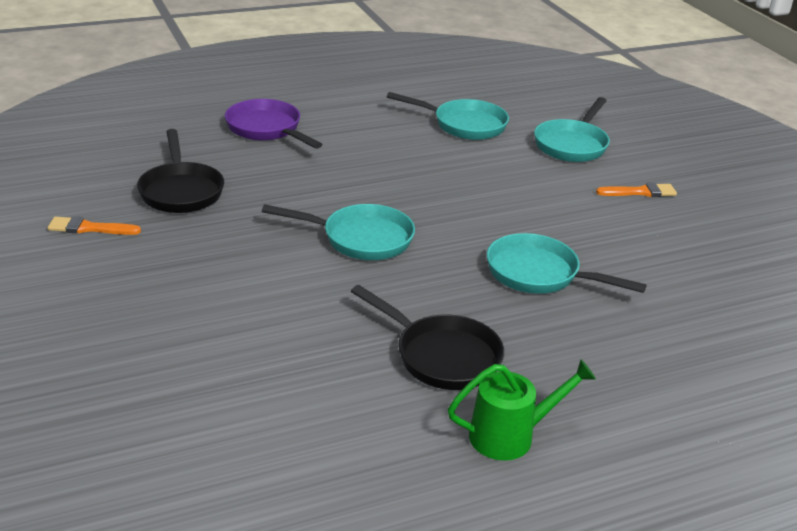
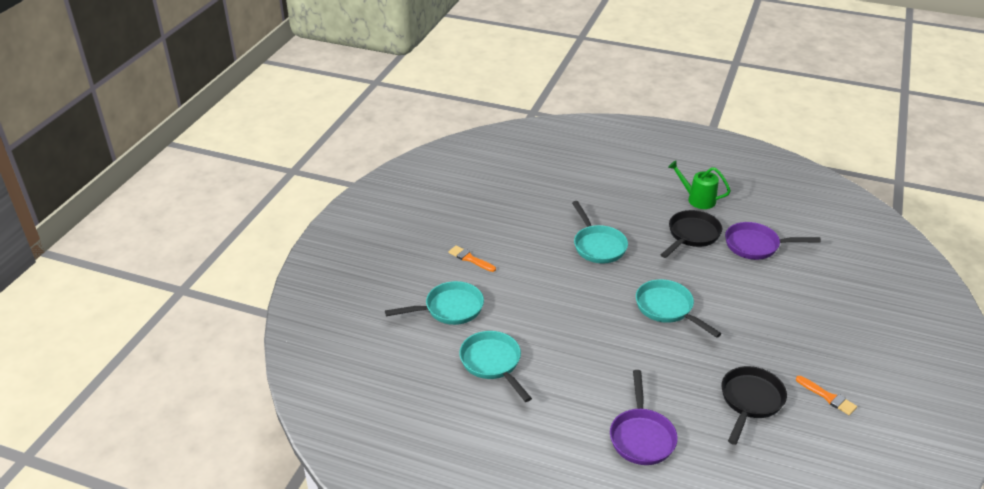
camera: 135 degrees left, 5 degrees up
(327, 391) = (756, 245): none -> purple pan
(441, 356) = (691, 235): black pan -> black pan turned 45 degrees clockwise

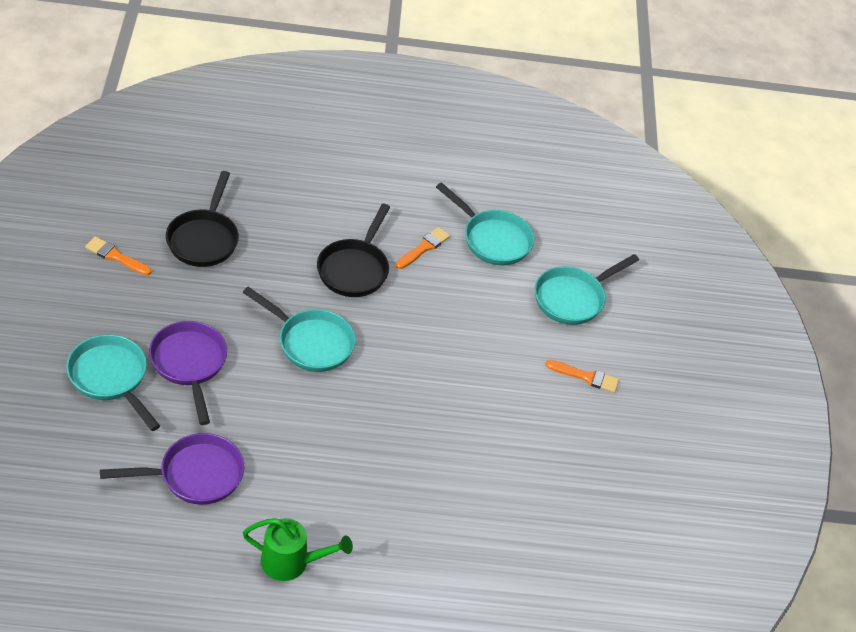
camera: 155 degrees right, 10 degrees up
(556, 365) = (424, 247): none -> orange brush
(598, 246) = (424, 431): turquoise pan -> turquoise pan (111, 378)
(641, 436) = (315, 187): purple pan -> purple pan (189, 364)
(691, 235) = (293, 478): black pan -> black pan (355, 269)

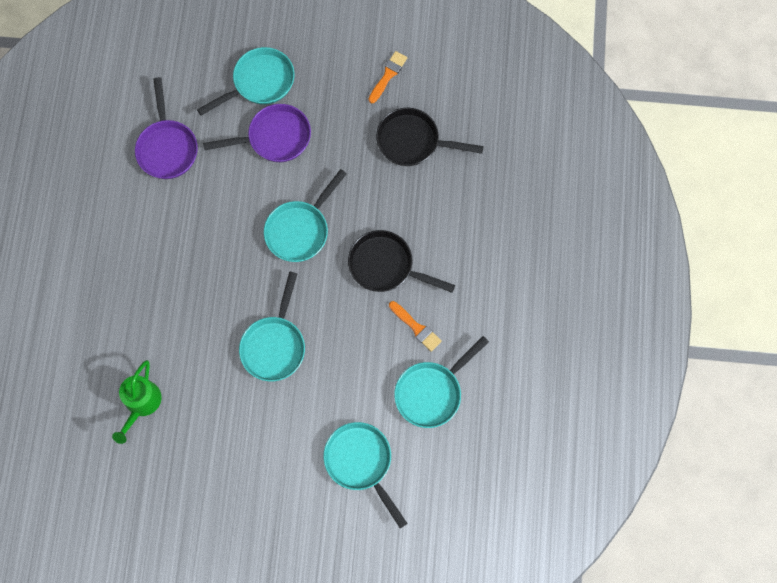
camera: 100 degrees right, 25 degrees up
(292, 562) = (88, 218): green watering can -> green watering can (141, 404)
(451, 368) = (274, 345): none -> turquoise pan
(586, 377) = (267, 464): orange brush -> none

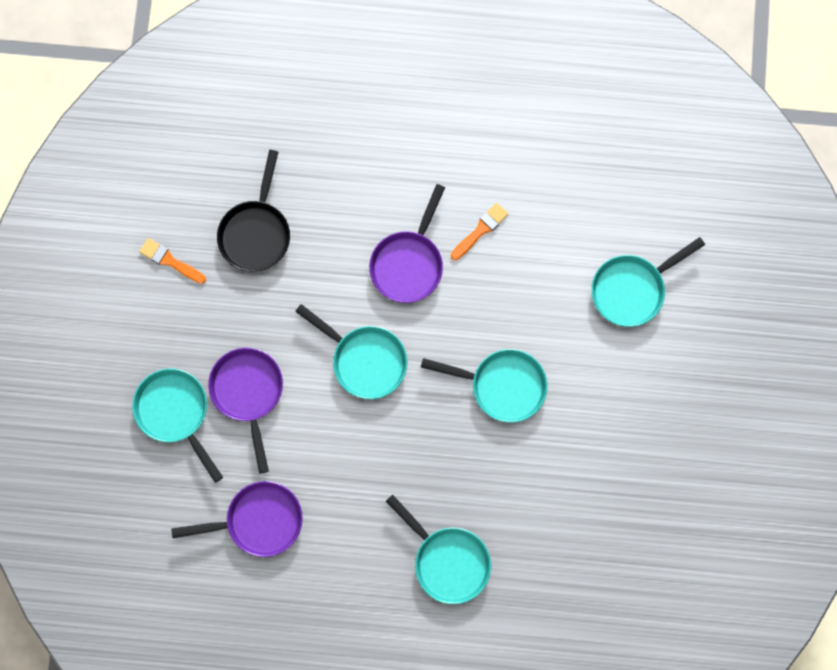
camera: 90 degrees left, 5 degrees up
(141, 404) = (573, 533): green watering can -> none
(386, 266) = (409, 263): black pan -> purple pan
(432, 392) = (553, 214): turquoise pan -> turquoise pan (447, 560)

